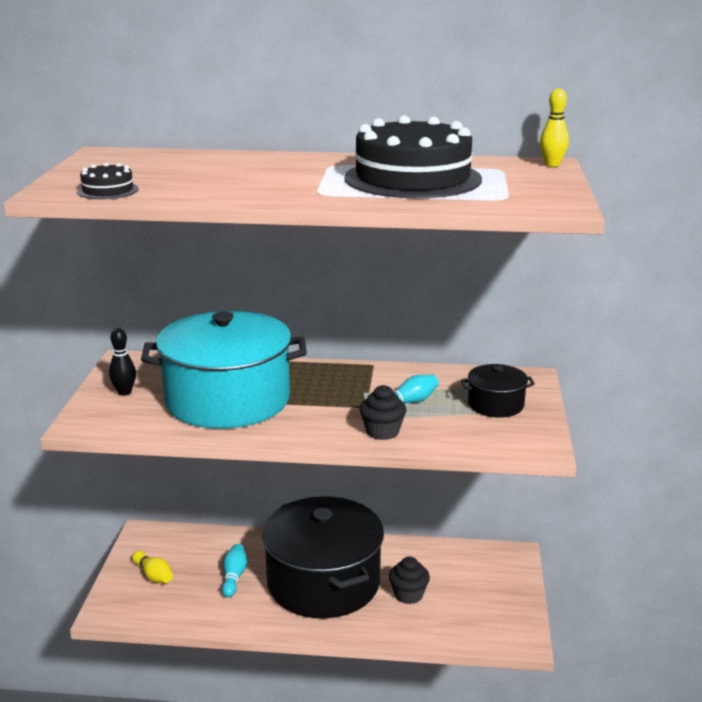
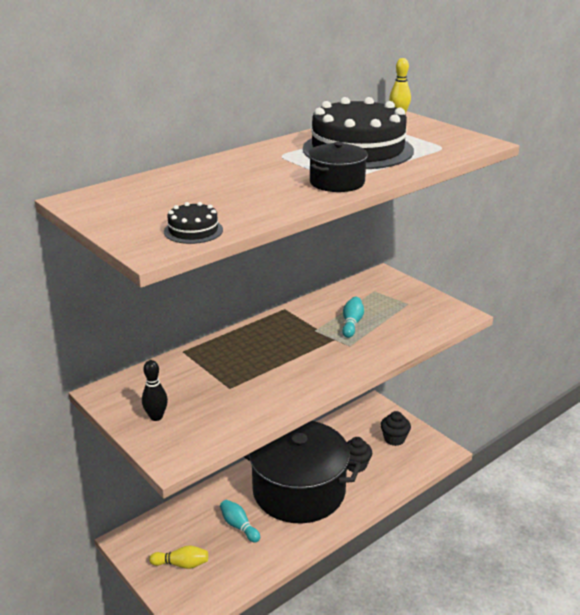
camera: 45 degrees left, 5 degrees up
(227, 400) = (242, 381): turquoise pot -> none
(382, 431) = (373, 350): black cupcake -> black cupcake (394, 439)
(495, 404) = (397, 301): black pot -> black pot (337, 182)

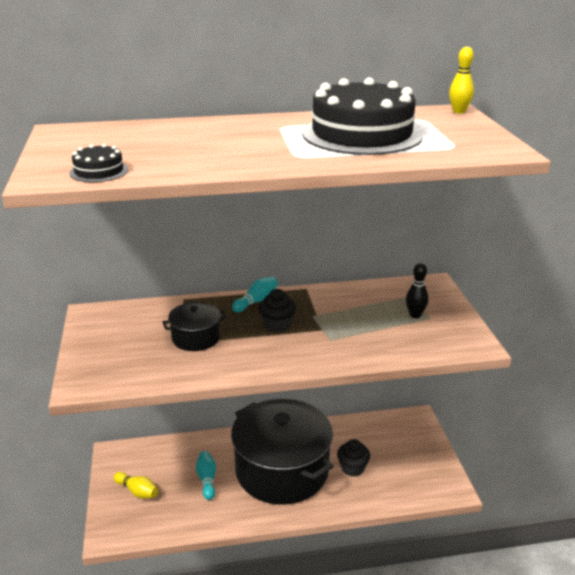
camera: 30 degrees right, 0 degrees up
(156, 417) = (106, 346): black bowling pin -> black bowling pin (415, 315)
(337, 182) = (290, 158): black pot -> black pot (196, 338)
(351, 324) = (353, 320): turquoise bowling pin -> turquoise bowling pin (256, 301)
(394, 439) = (411, 458): black cupcake -> black cupcake (277, 325)

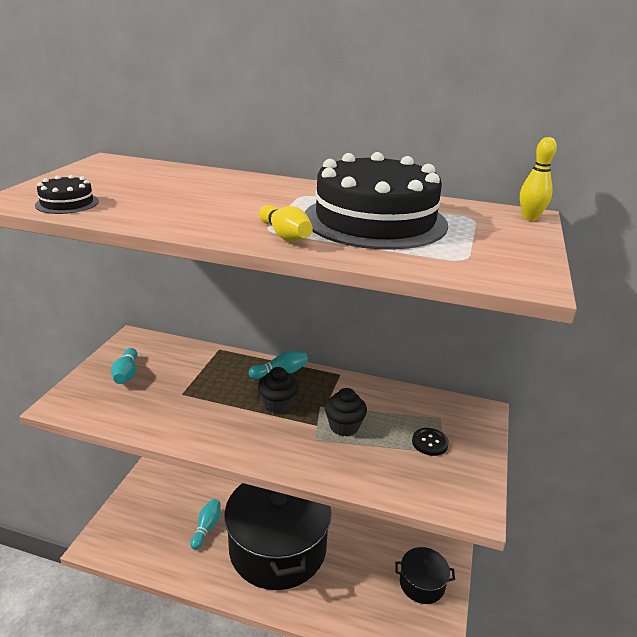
camera: 25 degrees right, 0 degrees up
(117, 343) = (126, 374): none -> turquoise bowling pin
(137, 491) = (144, 513): yellow bowling pin -> yellow bowling pin (285, 235)
(196, 338) = (194, 392): black pot -> black pot (422, 583)
(352, 468) = (346, 576): black cupcake -> black cupcake (344, 426)
(415, 315) = (430, 443): black bowling pin -> black button

